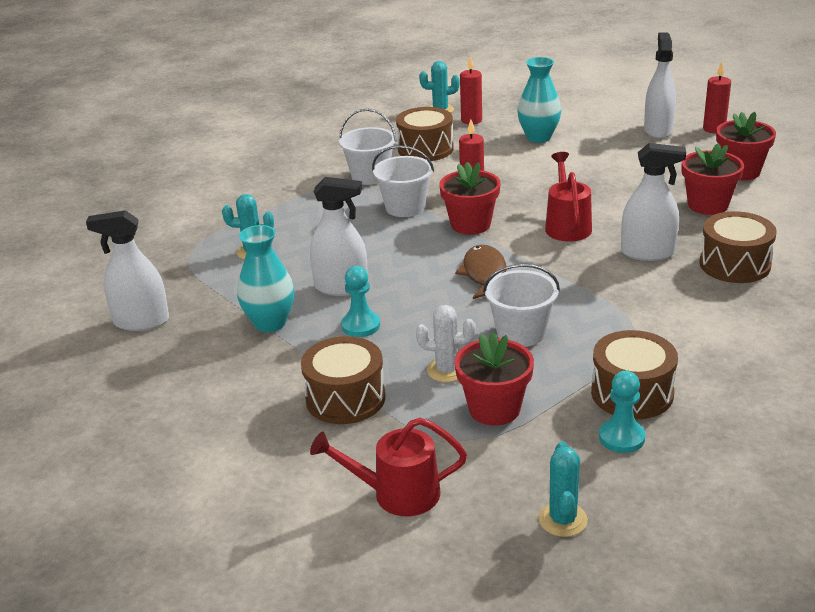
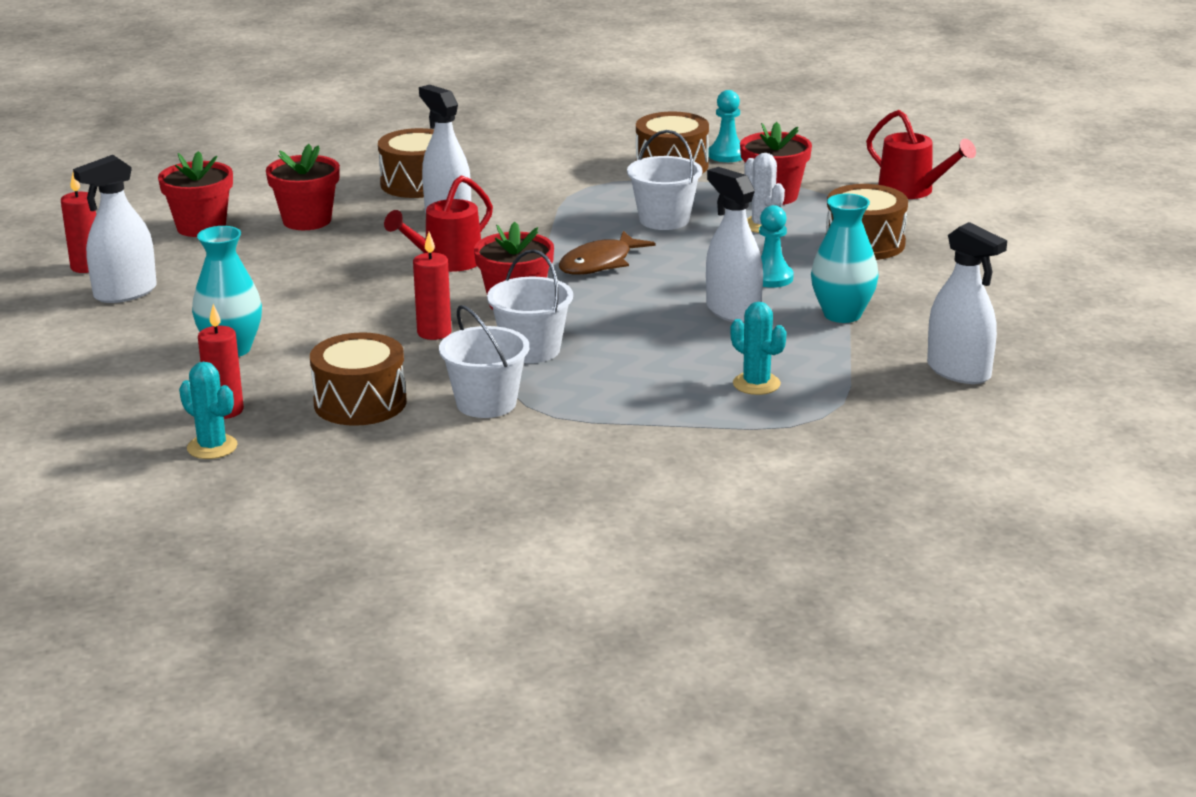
camera: 135 degrees left, 5 degrees down
(562, 520) = (834, 146): turquoise cactus -> none

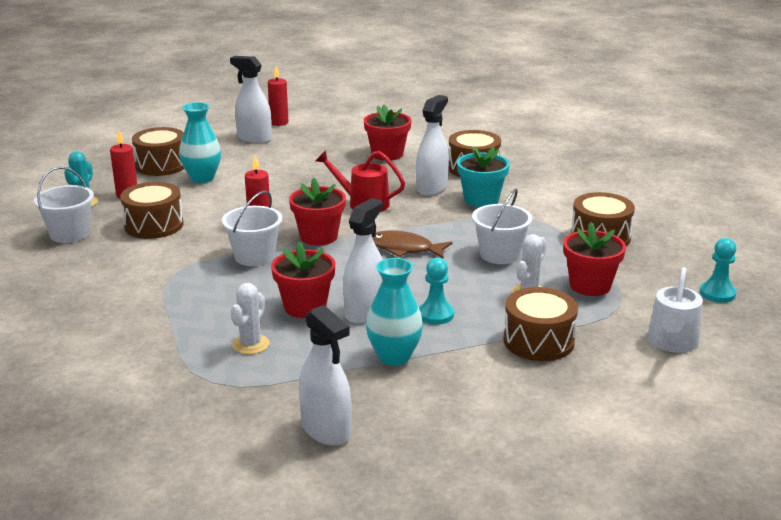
camera: 65 degrees right, 0 degrees up
(140, 373) = (161, 165): none -> brown drum
(201, 227) = (353, 133): red flower pot -> red flower pot (305, 307)
(486, 403) = (171, 260): white bucket -> white bucket (69, 234)
(512, 198) = (481, 199): none -> turquoise flower pot
(727, 155) = (647, 252): turquoise pawn -> turquoise pawn (717, 293)
(756, 384) = (251, 344): turquoise cactus -> white cactus
(912, 191) = (672, 343): red watering can -> white watering can
(959, 371) = (326, 430): white spray bottle -> white spray bottle turned 60 degrees counterclockwise

